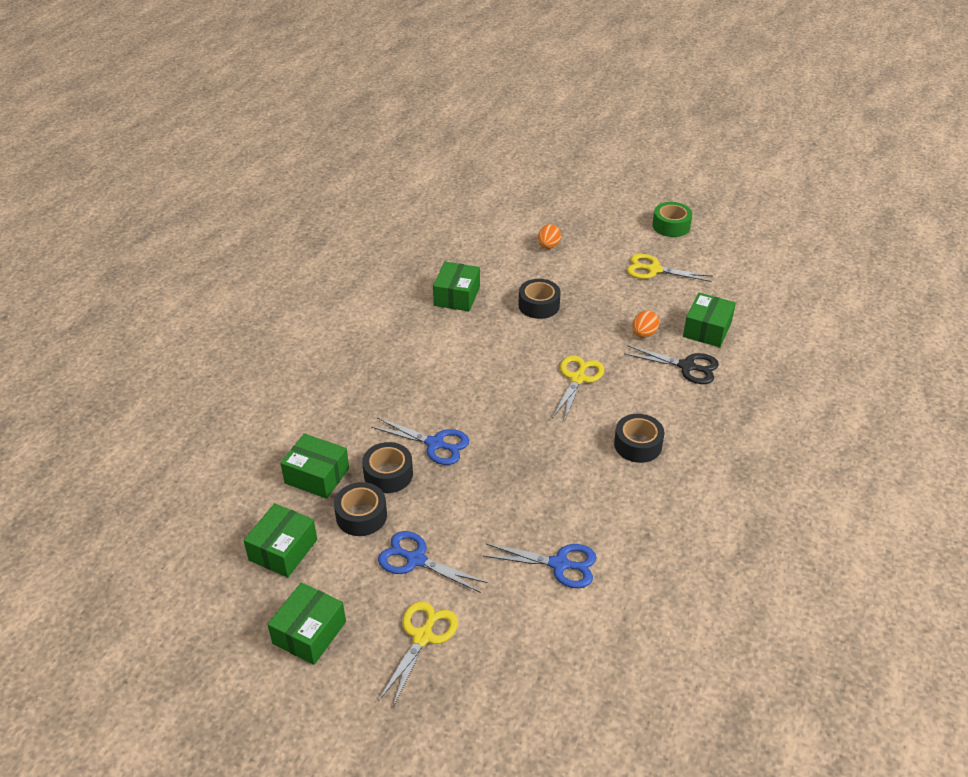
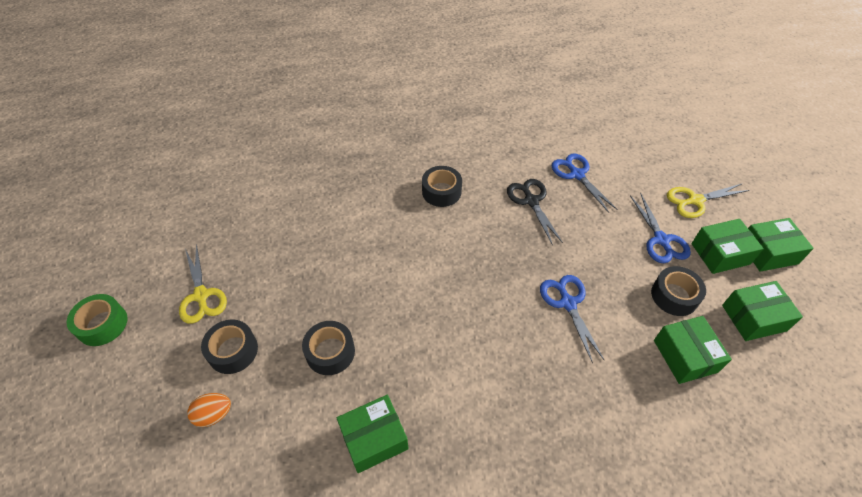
camera: 130 degrees left, 10 degrees up
(388, 474) = (626, 310): black tape -> black tape (233, 351)
(578, 379) = (406, 262): yellow scissors -> none
(644, 334) = (310, 252): orange egg -> none
(687, 367) = (331, 207): black scissors -> black scissors (531, 201)
(707, 329) = (271, 217): green box -> green box (720, 254)

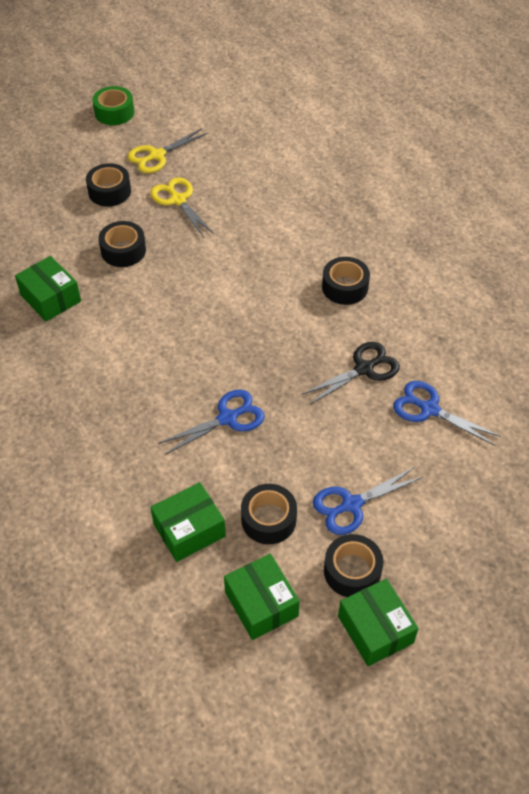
camera: 75 degrees right, 0 degrees up
(214, 414) = (52, 199): orange egg -> none
(577, 174) = (429, 409): blue scissors -> blue scissors turned 105 degrees counterclockwise
(695, 200) = (438, 544): yellow scissors -> yellow scissors (178, 200)
(720, 254) = (352, 571): green box -> black tape

